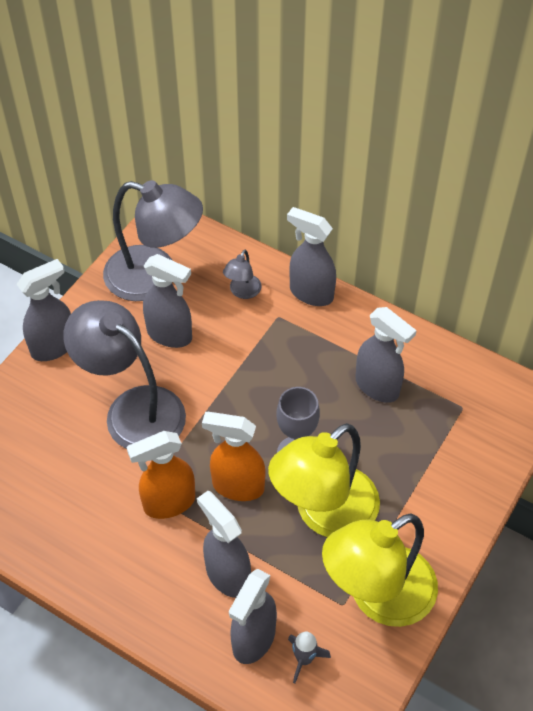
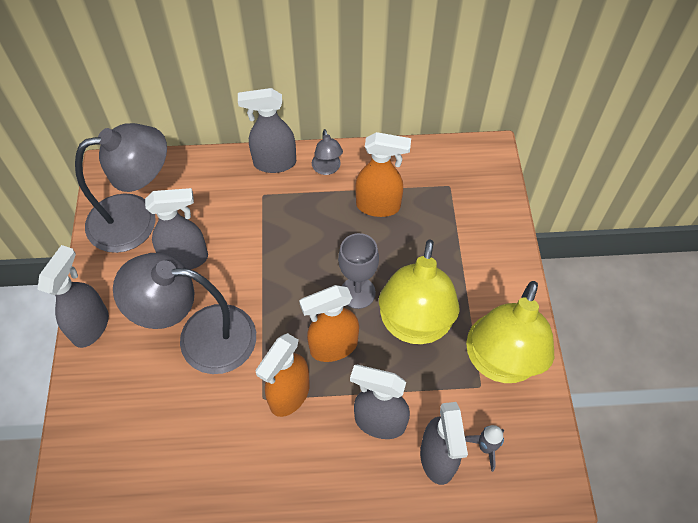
camera: 35 degrees left, 5 degrees up
(242, 292) = (219, 191): grey lamp -> grey lamp (327, 168)
(377, 387) = (378, 206): grey spray bottle -> orange spray bottle

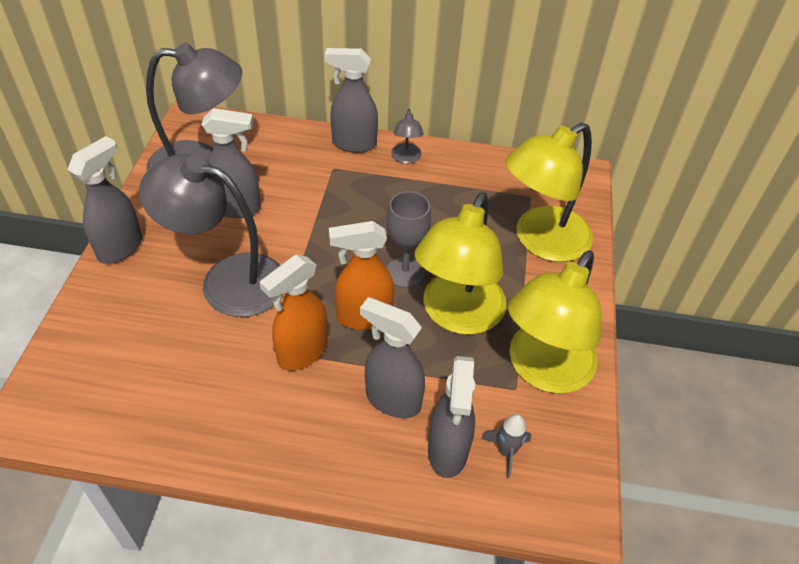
camera: 10 degrees right, 10 degrees down
(378, 206) = (450, 200): orange spray bottle -> none
(469, 232) = (541, 241): none -> yellow lamp

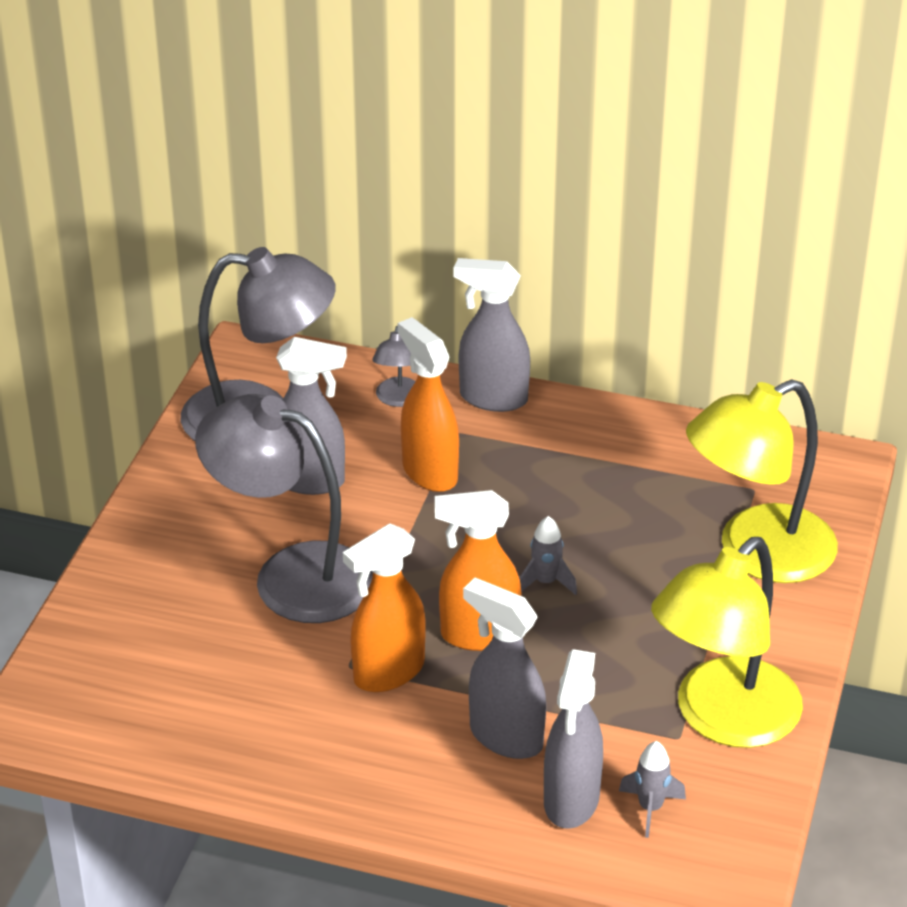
camera: 10 degrees right, 10 degrees down
(121, 247) = (144, 524): grey spray bottle -> none
(317, 197) = (429, 472): none -> orange spray bottle
(405, 272) = (545, 582): grey goblet -> grey rocket
(406, 158) = (571, 424): grey lamp -> grey lamp (397, 399)
(457, 315) = (612, 642): yellow lamp -> none

